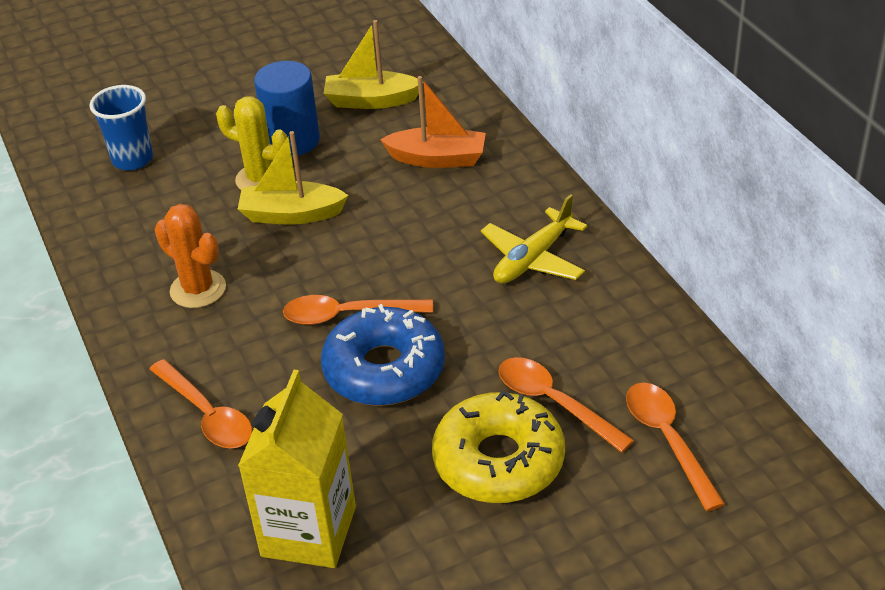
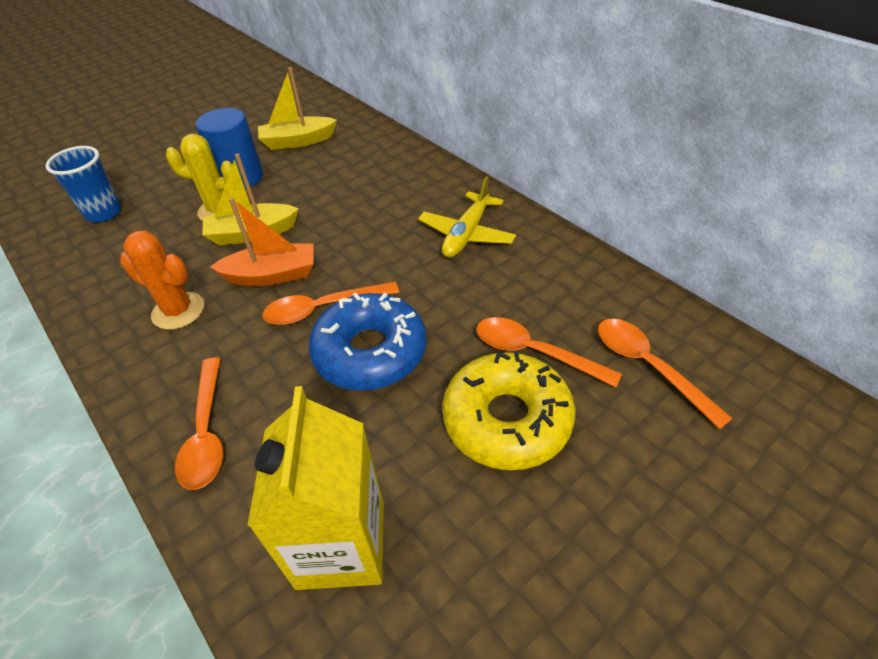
camera: 15 degrees left, 5 degrees up
(207, 415) = (206, 433): orange spoon -> orange spoon turned 45 degrees clockwise
(438, 158) = (363, 173): orange boat -> orange boat (272, 275)

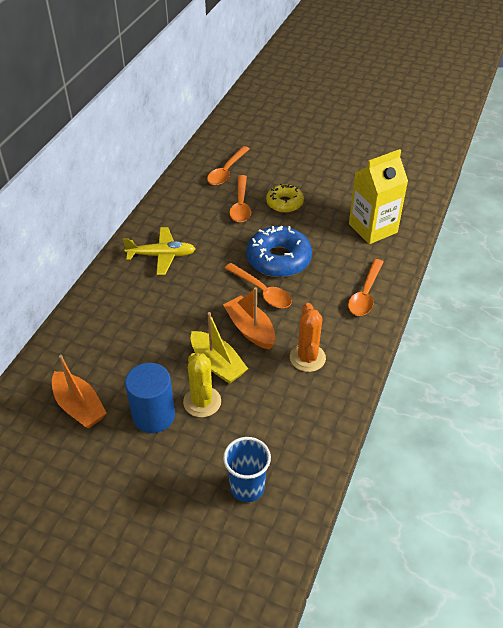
camera: 120 degrees left, 0 degrees up
(206, 433) = (365, 294): orange spoon -> orange spoon turned 150 degrees clockwise
(297, 141) = (79, 406): yellow boat -> orange boat
(507, 419) = (284, 203): yellow donut -> yellow donut, size x0.62

